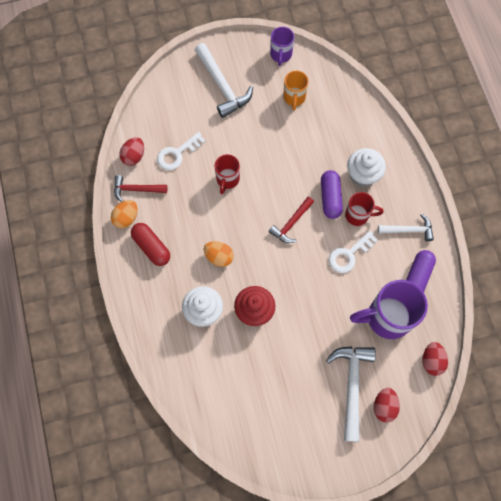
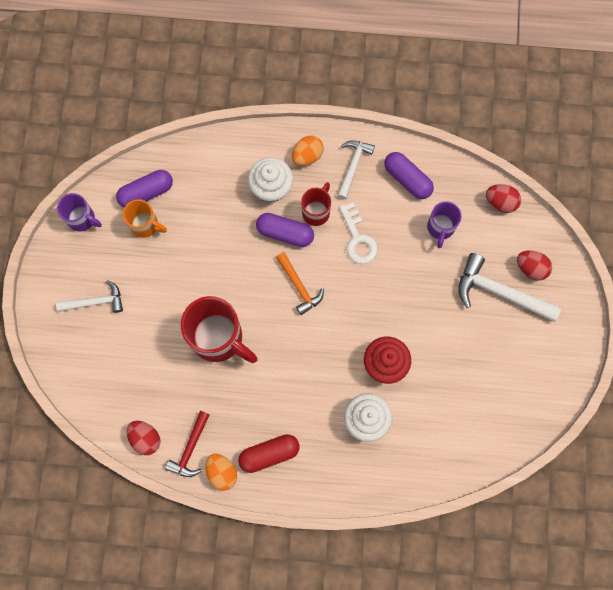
camera: 70 degrees left, 5 degrees up
(177, 154) = (163, 385): white key -> none
(219, 257) = (309, 380): orange egg -> orange egg (307, 156)
(222, 86) = (95, 302): white hammer -> white hammer, size x0.62
(227, 179) = (219, 338): red mug -> red mug, size x1.81
(291, 223) = (299, 286): red hammer -> orange hammer
(319, 89) = (146, 192): none -> purple capsule
(387, 317) = (440, 228): purple mug -> purple mug, size x0.55

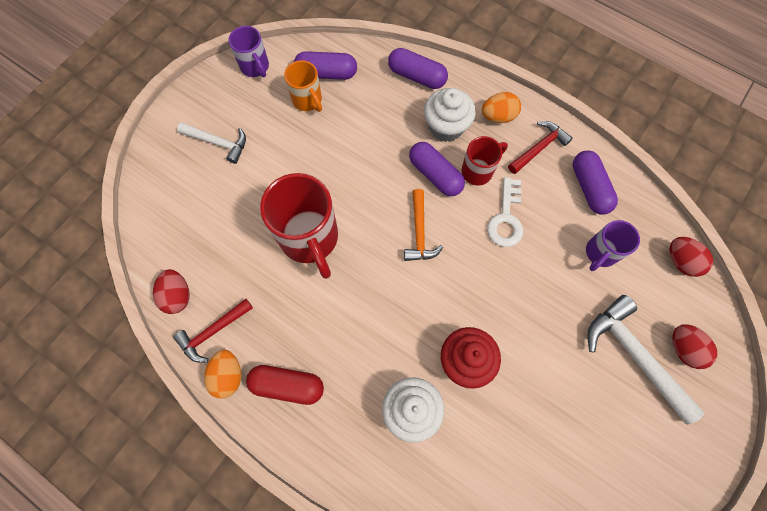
camera: 30 degrees right, 5 degrees down
(222, 155) = (416, 76): none -> purple capsule
(353, 166) = (539, 148): white hammer -> red hammer

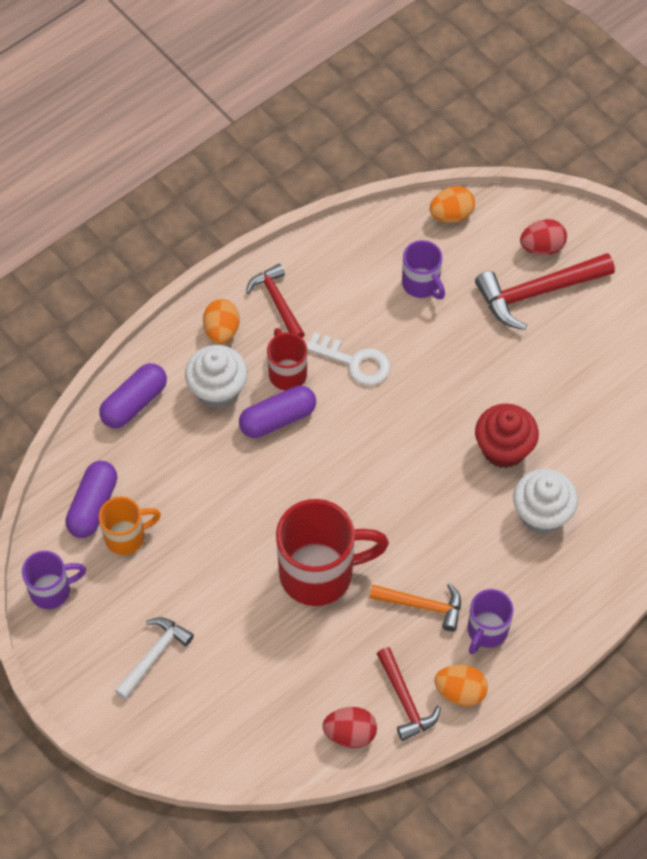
camera: 75 degrees left, 10 degrees down
(287, 385) = (486, 631): red capsule -> purple mug
(419, 232) = (346, 454): orange hammer -> orange hammer (422, 605)
(589, 188) = (342, 269): purple capsule -> none
(633, 355) = (537, 293): white hammer -> red hammer
(680, 261) = (451, 215): red egg -> orange egg

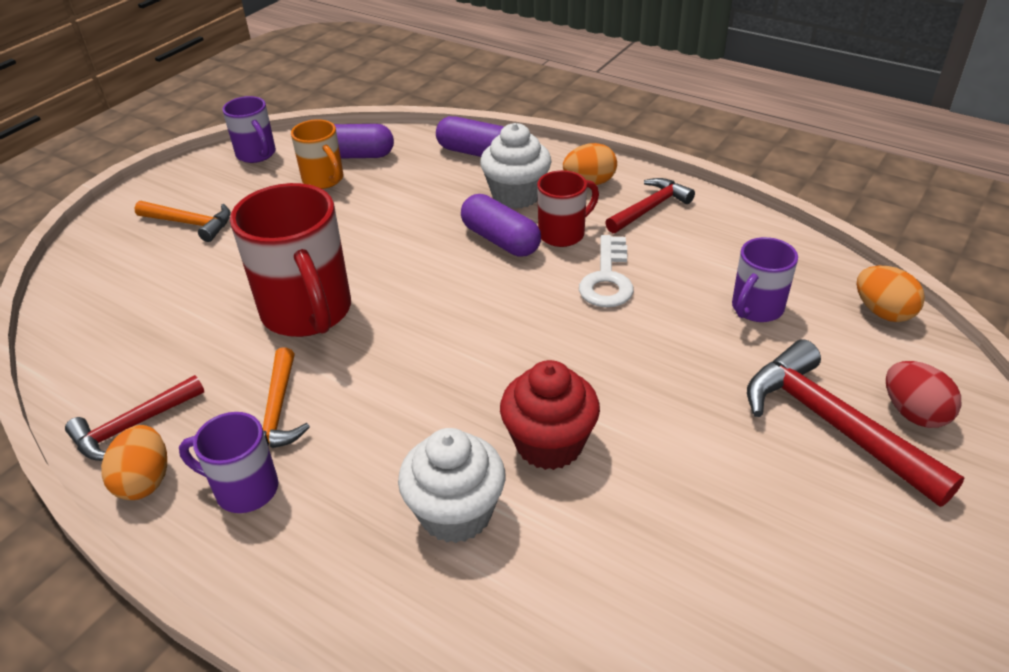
camera: 75 degrees right, 20 degrees down
(154, 655) = (190, 223): white hammer -> orange hammer
(350, 734) = (87, 385): red egg -> none

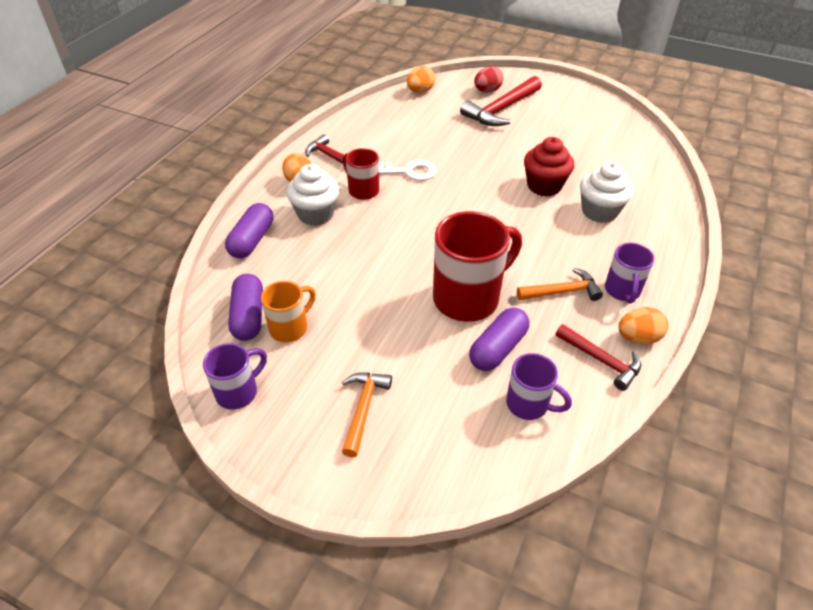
camera: 100 degrees left, 5 degrees up
(500, 240) = (372, 217): purple capsule -> purple capsule (498, 348)
(756, 309) = (425, 124): purple mug -> purple mug (529, 404)

